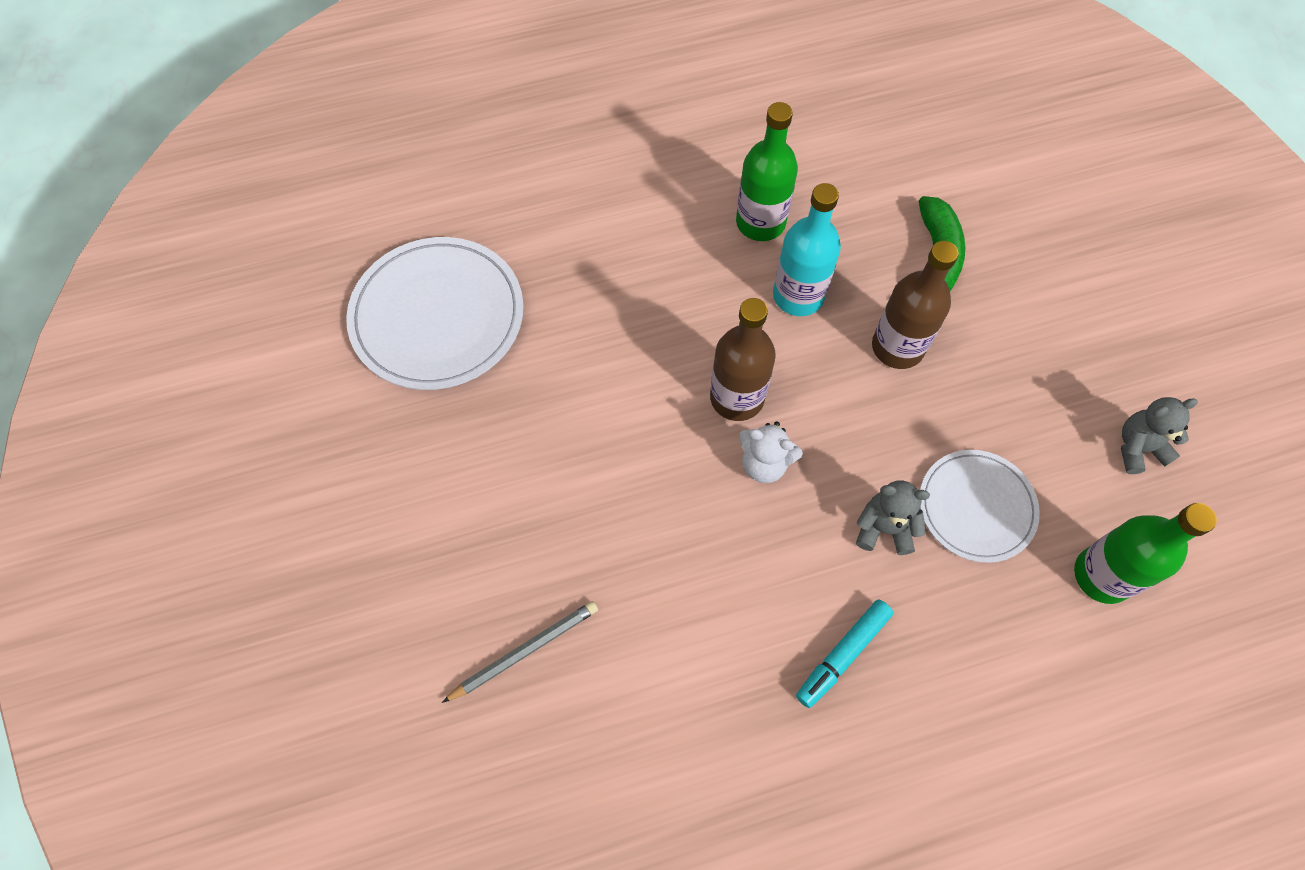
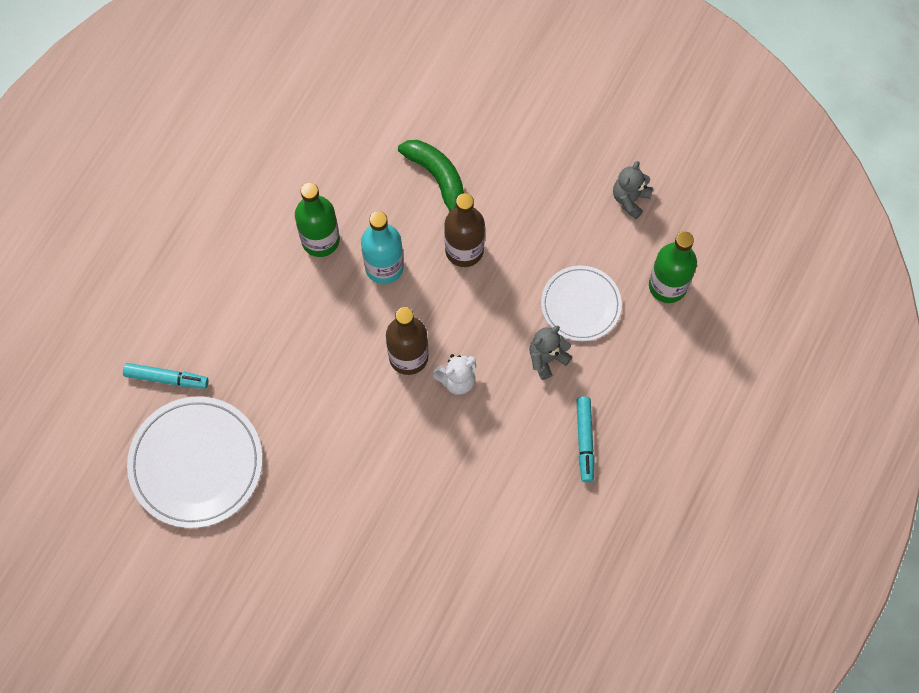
camera: 45 degrees left, 5 degrees up
(494, 223) = (167, 378): none -> turquoise marker
(525, 651) = (434, 587): grey pencil -> none

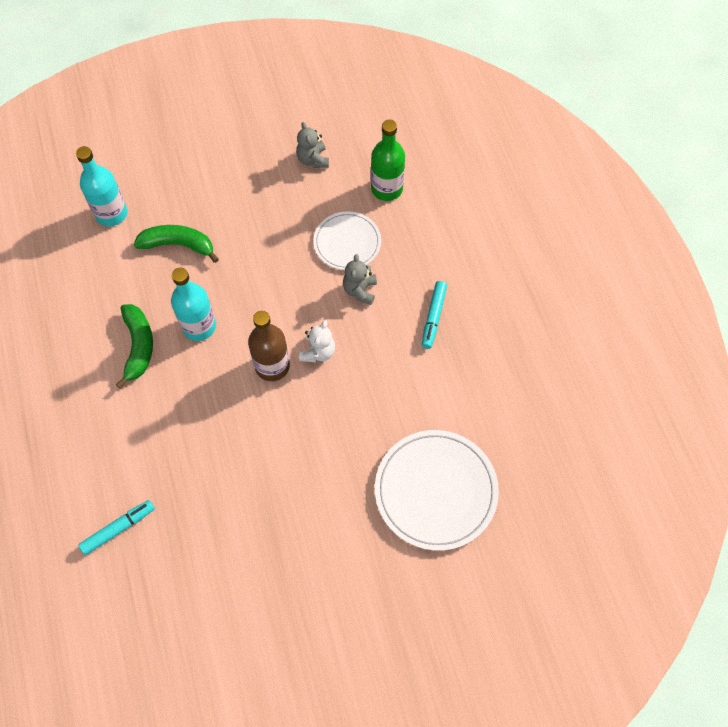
camera: 45 degrees left, 5 degrees down
(196, 463) = (197, 564): white plate -> white plate (436, 490)
(320, 240) = (138, 346): green bottle -> green banana
(410, 99) = (111, 214): none -> turquoise bottle
(464, 250) = (241, 272): brown bottle -> none
(585, 441) = (433, 317): turquoise marker -> turquoise marker turned 60 degrees clockwise

